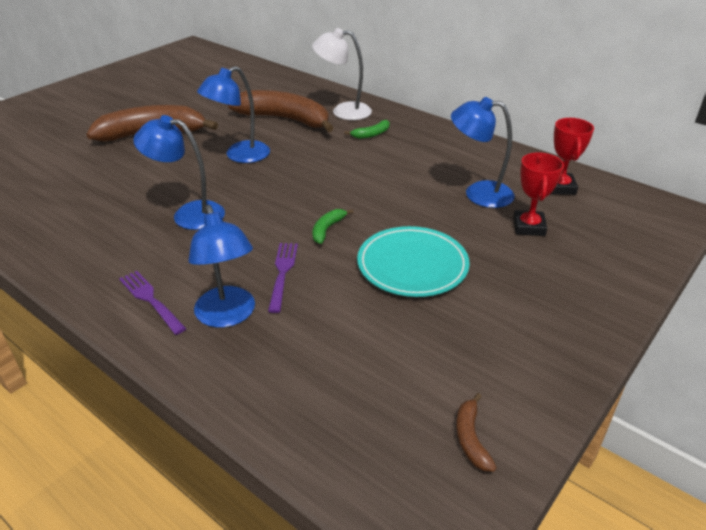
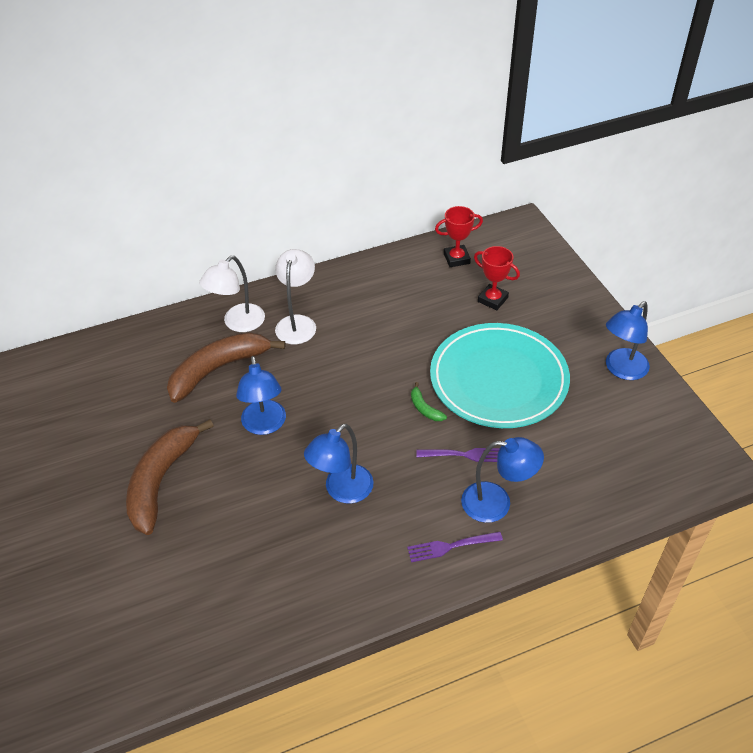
camera: 60 degrees left, 10 degrees up
(282, 273) = (464, 455): purple fork -> purple fork turned 150 degrees clockwise
(371, 134) = (297, 323): green banana -> white lamp
(412, 265) = (498, 379): turquoise plate -> turquoise plate, size x1.59
(471, 438) = (663, 423): brown banana -> none
(478, 193) = (435, 303): blue lamp -> blue lamp (621, 370)
(559, 187) = (456, 259): red trophy -> red trophy turned 45 degrees counterclockwise

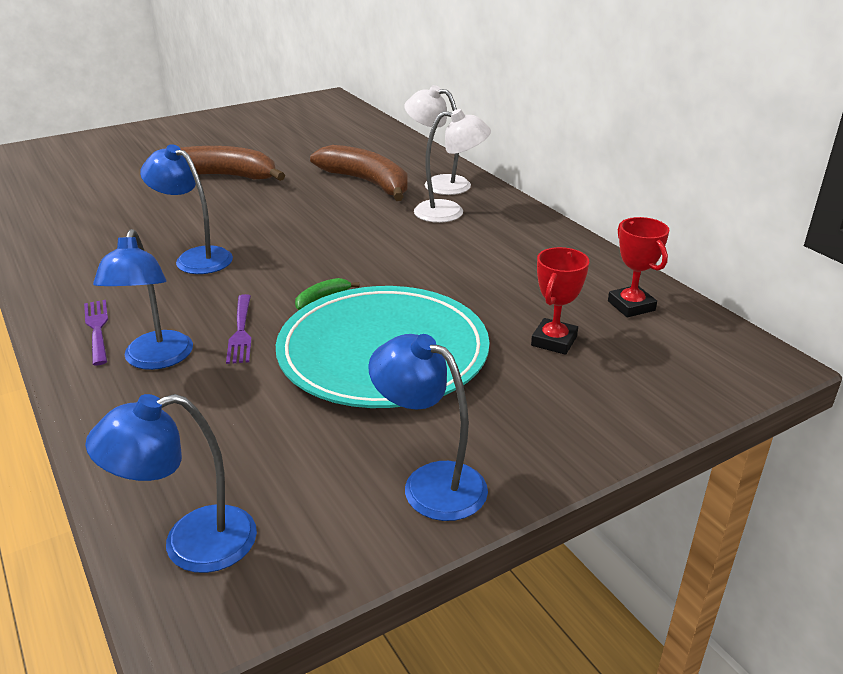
camera: 80 degrees right, 15 degrees down
(265, 425) = (290, 211): blue lamp -> blue lamp (191, 544)

